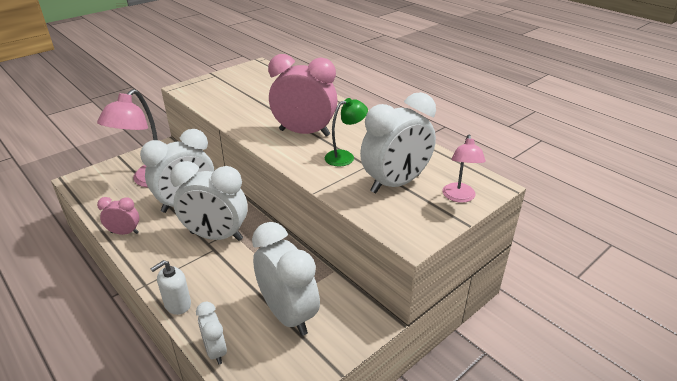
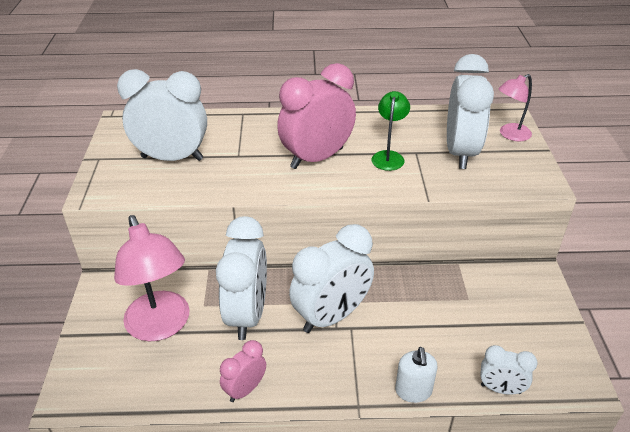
camera: 50 degrees left, 5 degrees up
(288, 314) = (491, 319): white clock -> white clock (172, 158)
(459, 197) = (510, 135): pink lamp -> pink lamp turned 105 degrees clockwise

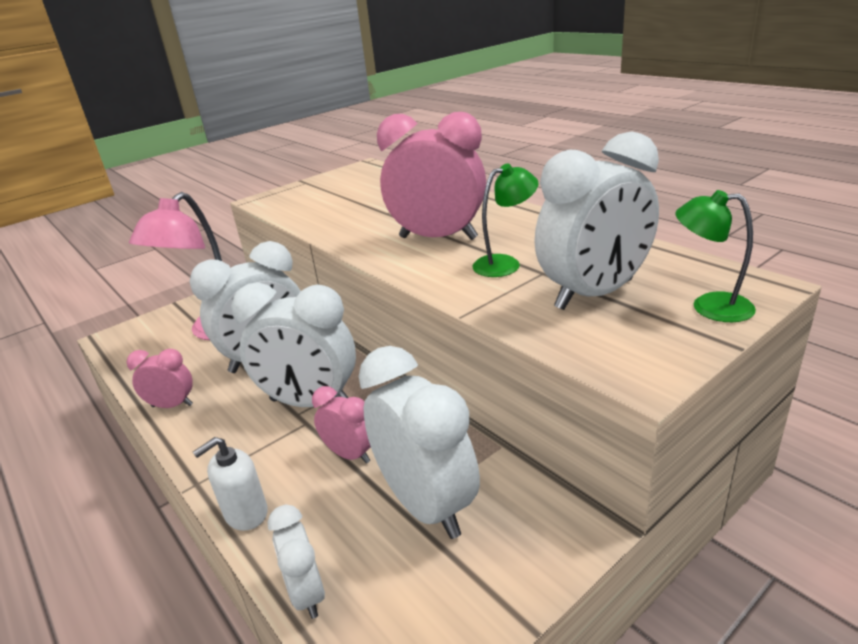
camera: 55 degrees right, 10 degrees down
(172, 158) = (343, 198): white clock -> white clock (426, 504)
(405, 322) = (350, 454): none -> pink clock
(510, 135) = (709, 306): pink lamp -> green lamp

